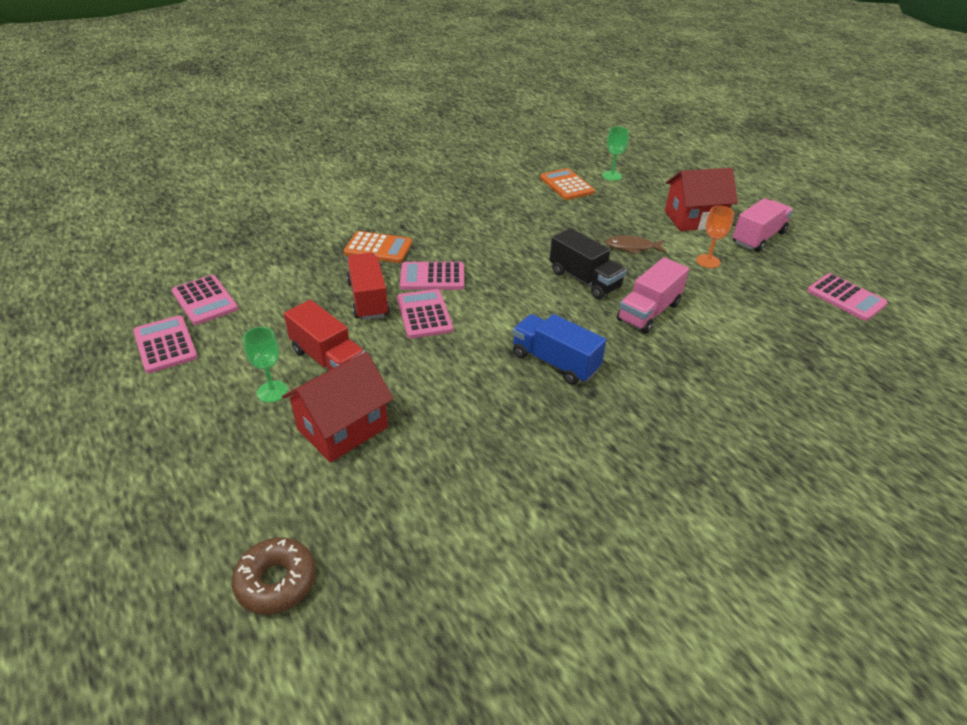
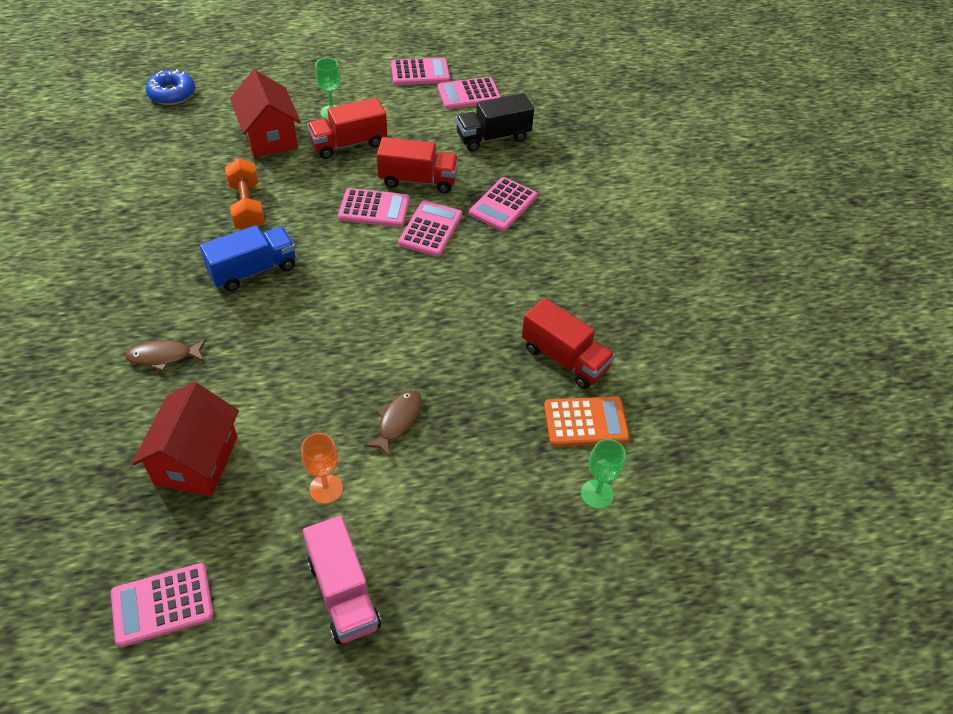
camera: 110 degrees right, 10 degrees up
(276, 581) = (172, 94): brown donut -> blue donut
(378, 248) = (503, 205): orange calculator -> pink calculator
(473, 400) = (247, 207): none -> orange dumbbell
(523, 198) = (564, 358): none -> red truck
(584, 280) = (359, 344): black truck -> black truck (493, 137)
(648, 312) = (273, 374): pink truck -> none
(690, 378) = (164, 356): none -> brown fish
(694, 219) = (429, 535): red house -> red house (196, 460)

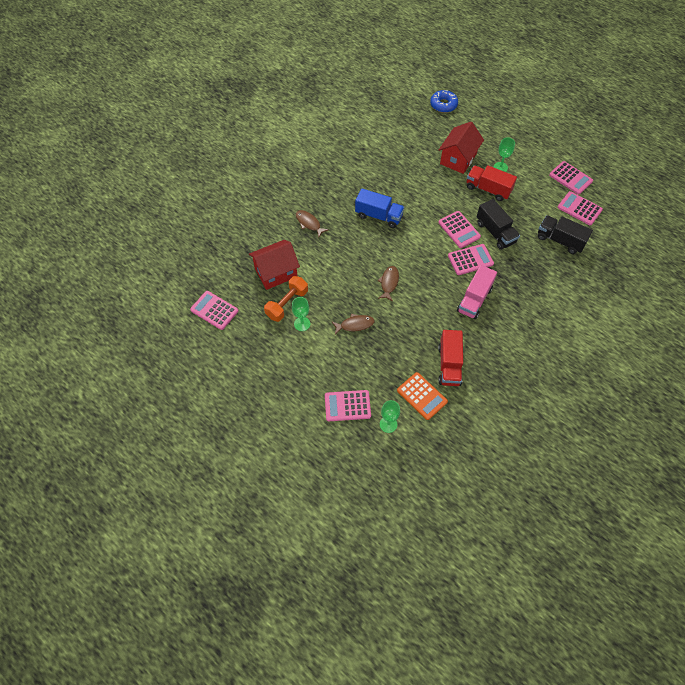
camera: 55 degrees right, 10 degrees up
(247, 207) = (409, 185): orange dumbbell -> orange dumbbell (287, 304)
(326, 489) = (302, 324): orange goblet -> green goblet
(343, 593) = (265, 363): pink truck -> pink truck (474, 299)
(372, 334) = (389, 283): none -> brown fish
(418, 180) = (495, 232): red truck -> black truck
(503, 205) = (518, 277): pink calculator -> pink calculator (347, 406)

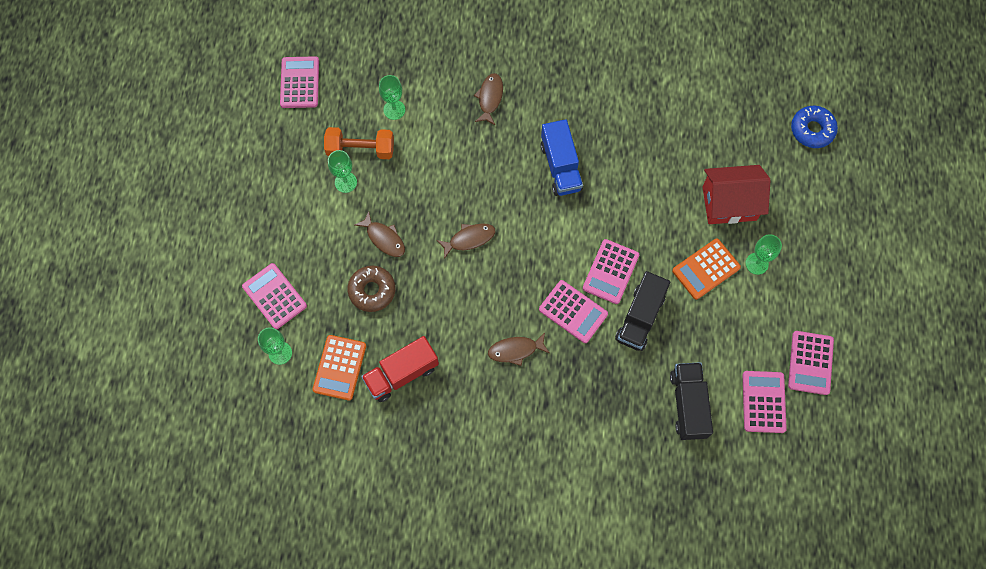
camera: 55 degrees right, 10 degrees up
(276, 272) = (394, 110): red house -> green goblet
(384, 350) = (372, 290): none -> brown donut
(474, 299) = (515, 350): pink truck -> brown fish
(488, 189) = (706, 269): red truck -> orange calculator

